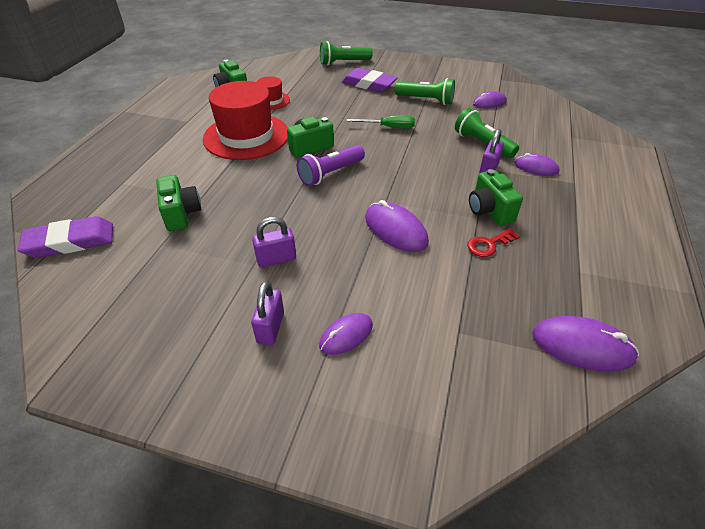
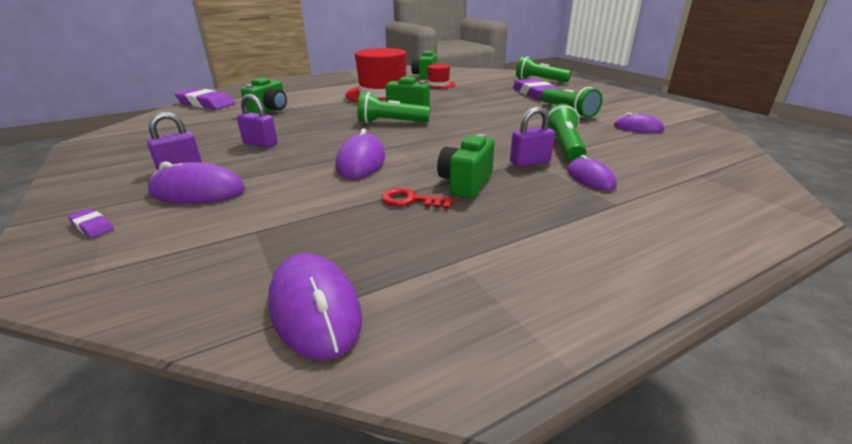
camera: 45 degrees right, 15 degrees down
(330, 174) = (391, 122): purple flashlight -> green flashlight
(346, 335) = (197, 191): purple mouse -> purple mouse, size x1.55
(348, 419) = (92, 226): none -> purple eraser
(389, 127) = (494, 115): green screwdriver -> none

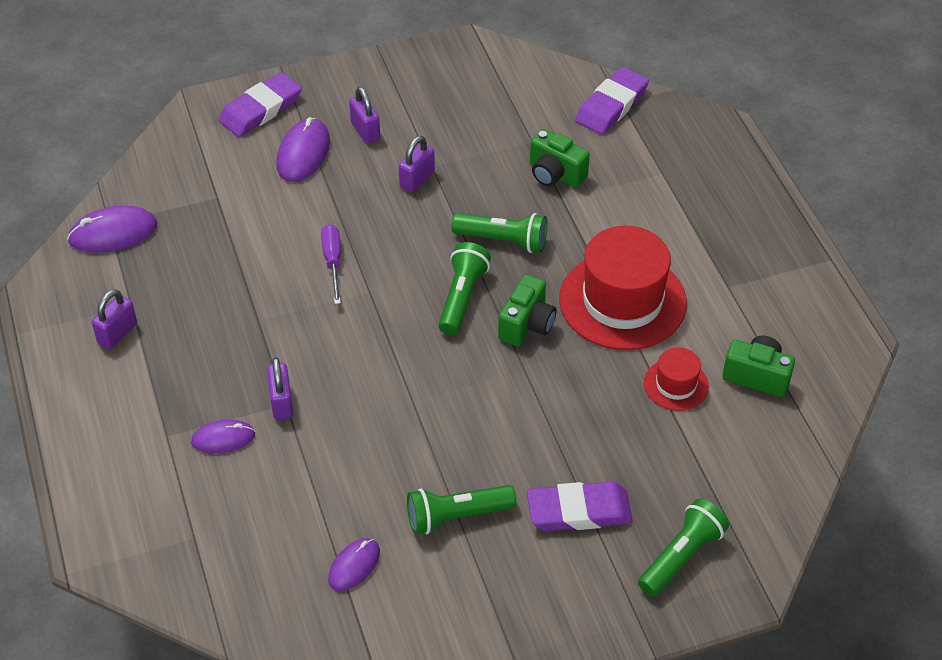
camera: 100 degrees right, 20 degrees up
(92, 226) = (261, 109): purple eraser -> purple eraser, size x2.21
(361, 162) = (333, 262): purple mouse -> purple screwdriver
(411, 200) = (230, 291): red key -> none
(466, 183) = (250, 336): green camera -> none
(509, 261) = (117, 333): none -> purple padlock
(564, 147) = (314, 450): green flashlight -> green flashlight (503, 240)

